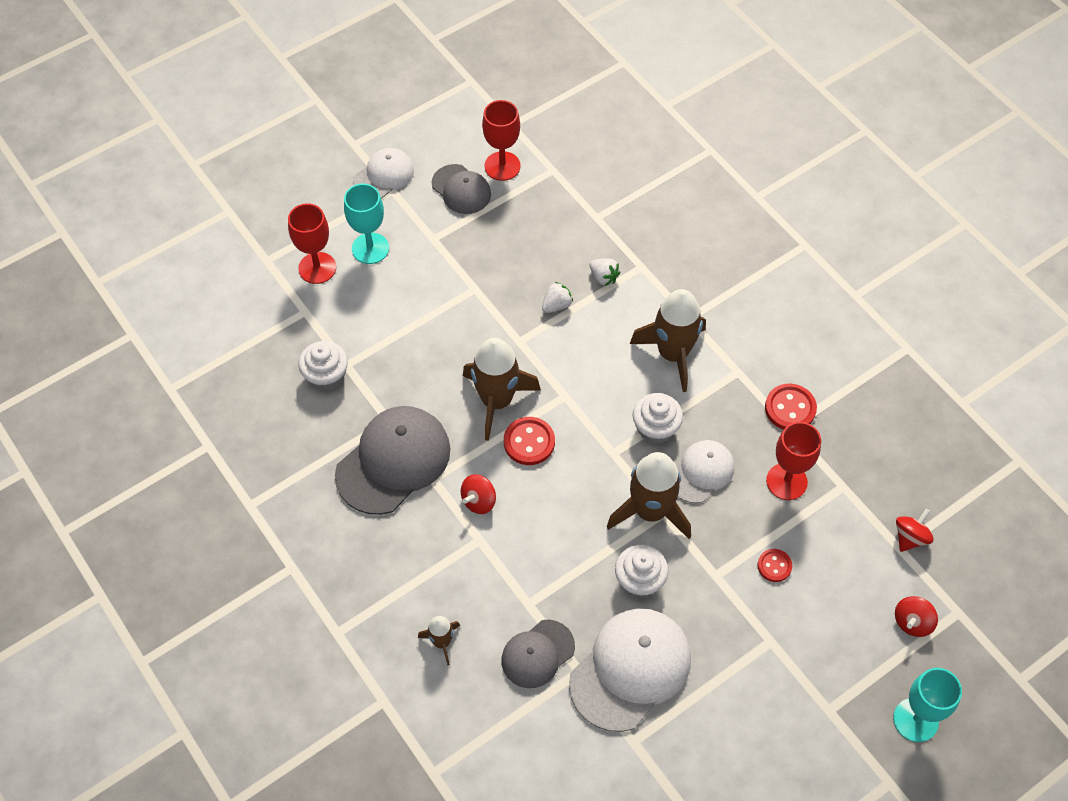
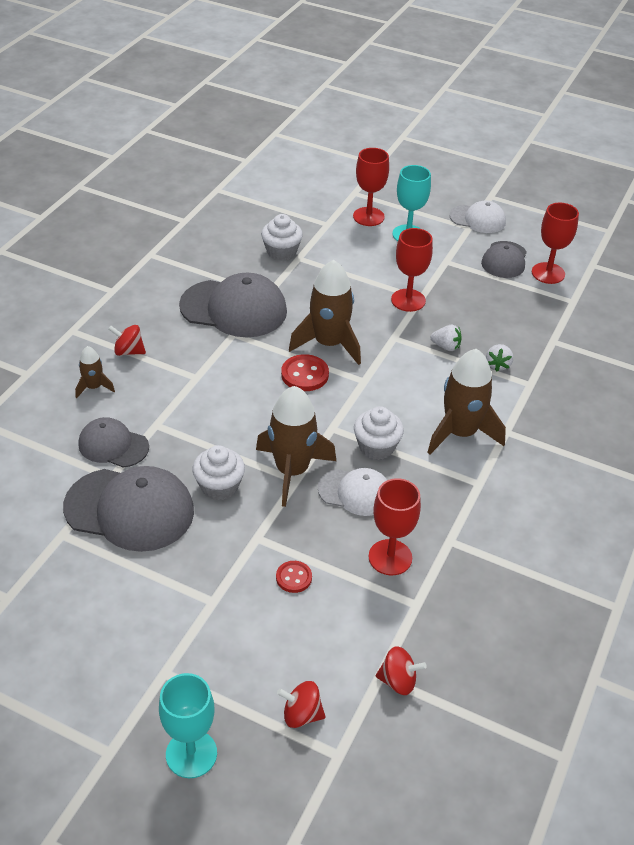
camera: 60 degrees right, 15 degrees down
(472, 301) = (408, 300): none -> red goblet
(479, 501) = (231, 365): red spinning top -> red spinning top (129, 351)
(630, 670) = (130, 509): white cap -> grey cap
(790, 408) = (471, 534): red button -> none

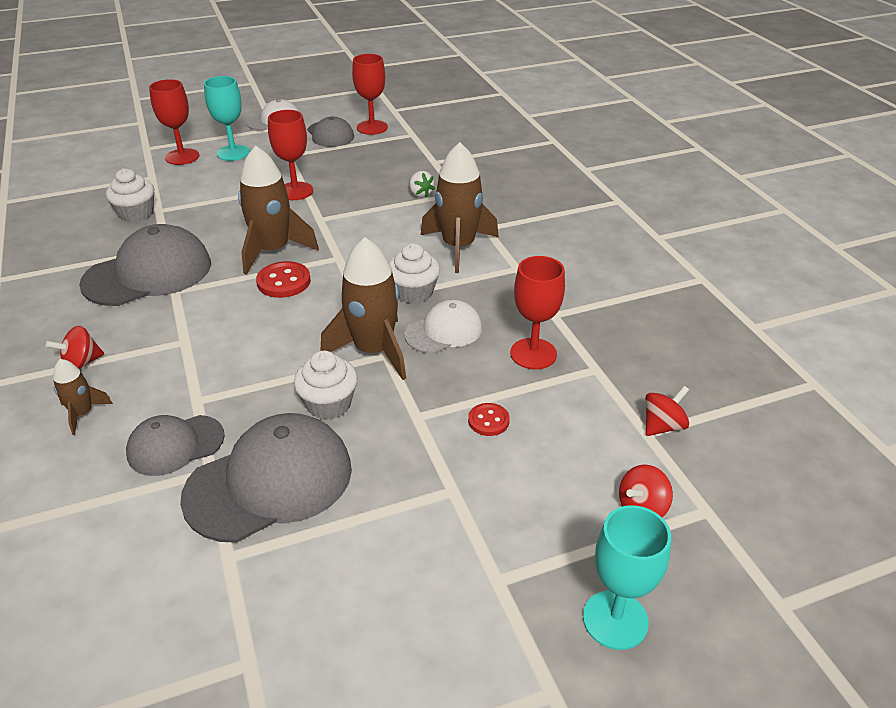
camera: 45 degrees left, 5 degrees down
(446, 347) = (367, 203): white strawberry -> none

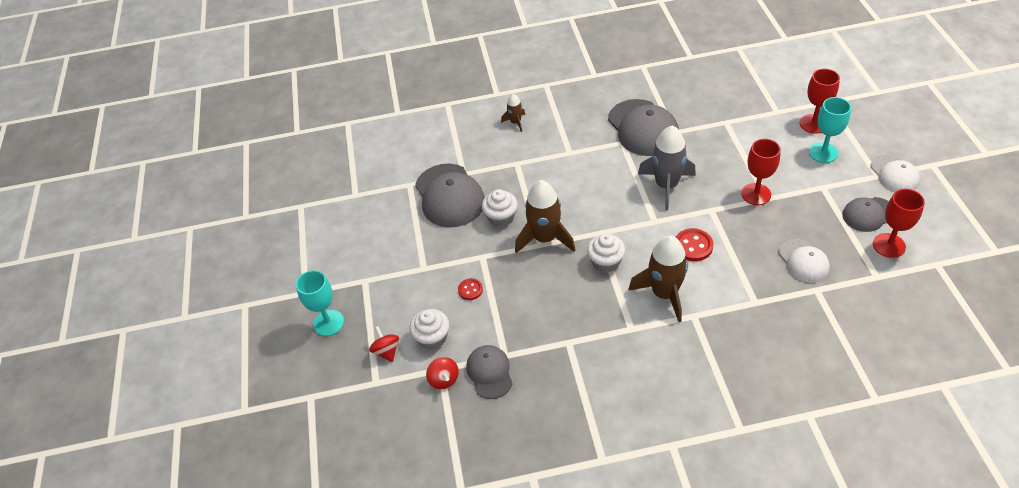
camera: 105 degrees right, 10 degrees up
(81, 363) = (556, 115): red spinning top -> none
(136, 214) = (720, 111): white cupcake -> white cupcake (432, 338)
(175, 445) = (484, 159): grey cap -> grey cap (489, 372)
(273, 251) = (666, 185): brown rocket -> grey rocket
(283, 282) = (627, 193): red button -> red button (693, 246)
(420, 194) = (752, 275): white strawberry -> none
(444, 331) = (559, 275): white cap -> white cap (803, 261)
(533, 354) = (526, 322): red goblet -> none

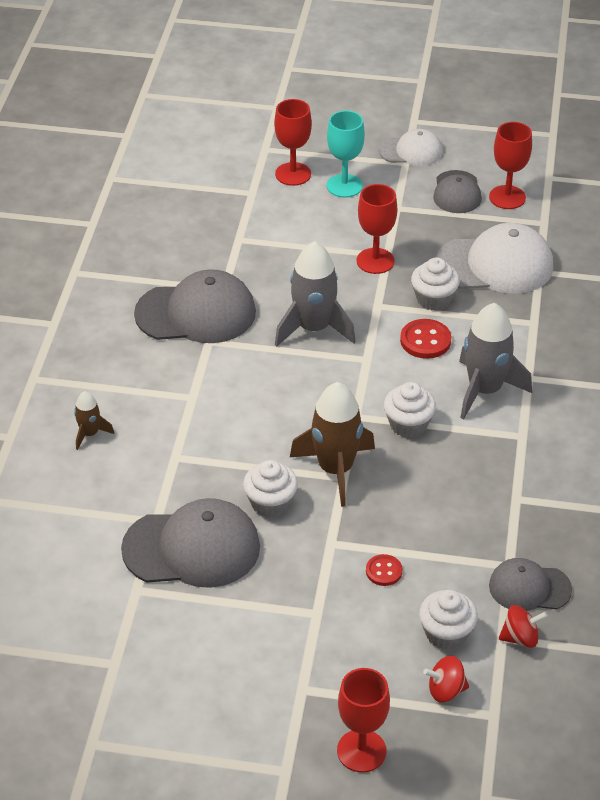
camera: 75 degrees left, 5 degrees down
(328, 323) = (361, 751): turquoise goblet -> red goblet
(664, 294) = (485, 390): brown rocket -> grey rocket
(739, 237) = (434, 299): none -> white cupcake
(803, 261) = (495, 265): white cap -> white cap, size x1.71

